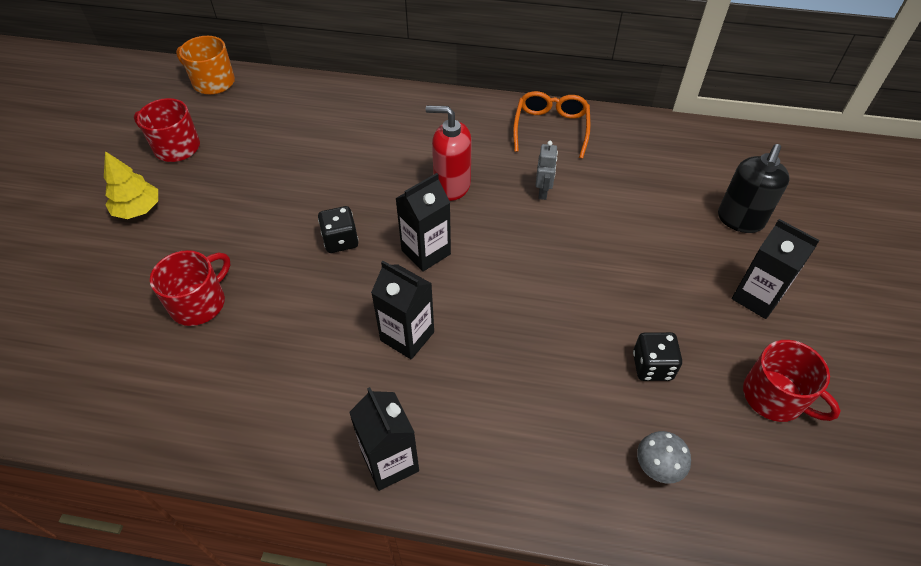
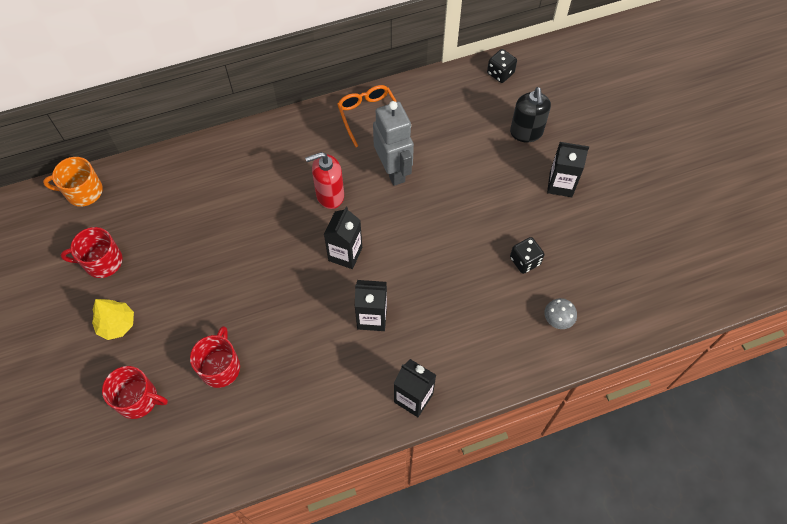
camera: 30 degrees left, 10 degrees up
(340, 240) = (282, 274): black dice -> black dice (500, 73)
(543, 192) = (393, 170): grey robot -> grey robot, size x2.17
(775, 397) = (598, 245): red mug -> red mug (138, 399)

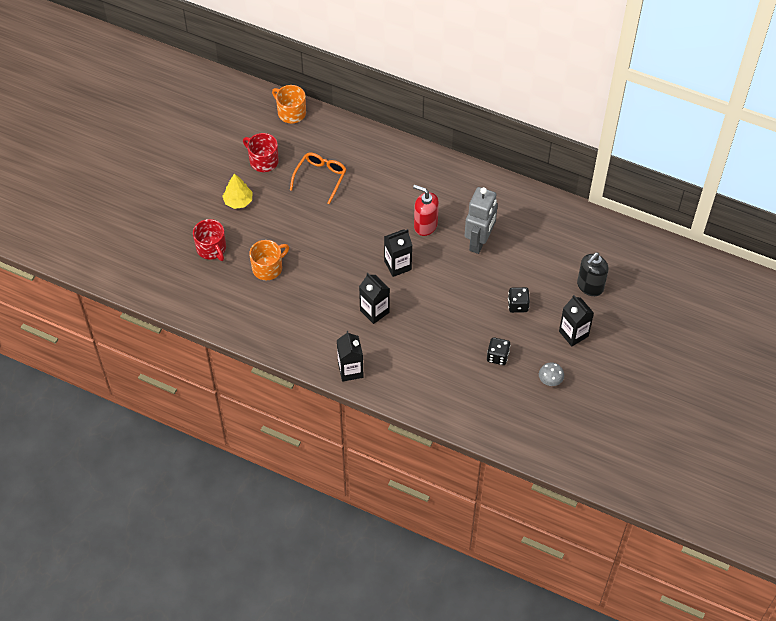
camera: 45 degrees right, 5 degrees down
(220, 367) = (268, 267): red mug -> orange mug
(368, 115) = (502, 197): orange glasses -> orange glasses (320, 177)
(500, 73) = (618, 237): black dice -> black dice (518, 305)
(558, 319) = (478, 402): grey mushroom -> grey mushroom (550, 380)

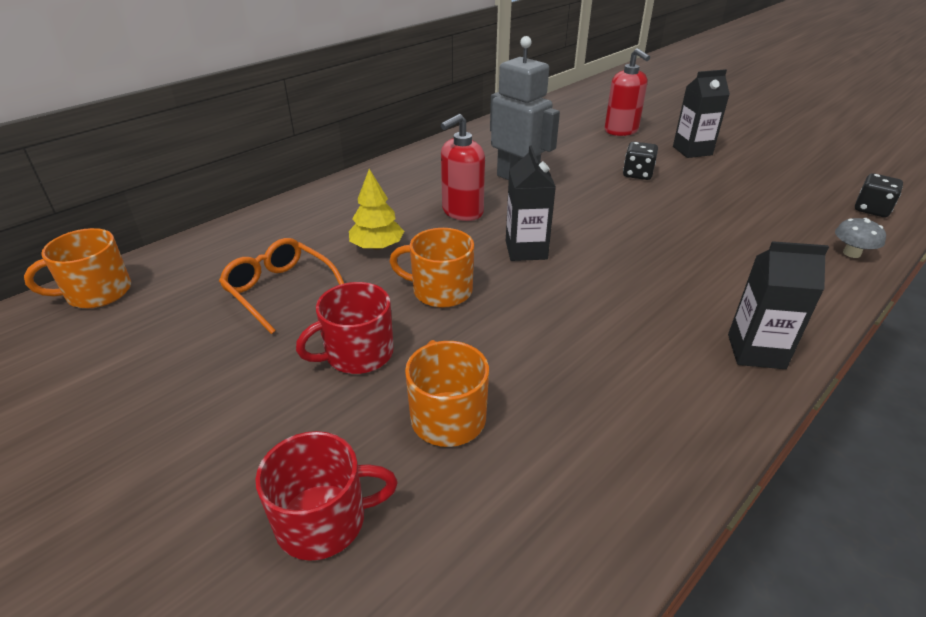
camera: 70 degrees left, 20 degrees down
(238, 201) = (225, 424): yellow tree -> yellow tree (377, 246)
(263, 160) = (161, 356): red mug -> red mug (357, 354)
(346, 239) = (440, 291): none -> orange mug
(374, 311) = (616, 293): black carton -> none
(497, 356) = (726, 203): black dice -> black dice (871, 209)
(550, 380) = (768, 176): grey mushroom -> grey mushroom (851, 253)
(590, 286) = (621, 131): black soap dispenser -> red soap dispenser

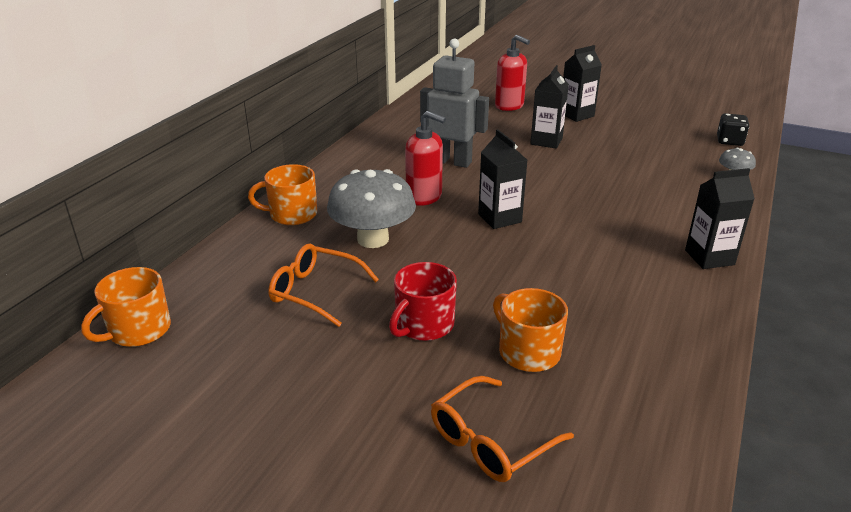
camera: 20 degrees left, 5 degrees down
(324, 520) = (490, 441): red mug -> orange glasses
(377, 246) = (373, 239): yellow tree -> grey mushroom
(440, 291) = (454, 263): orange mug -> orange mug (292, 214)
(462, 212) = (424, 197): red soap dispenser -> red soap dispenser turned 90 degrees counterclockwise
(637, 174) = (546, 141): black dice -> black carton

